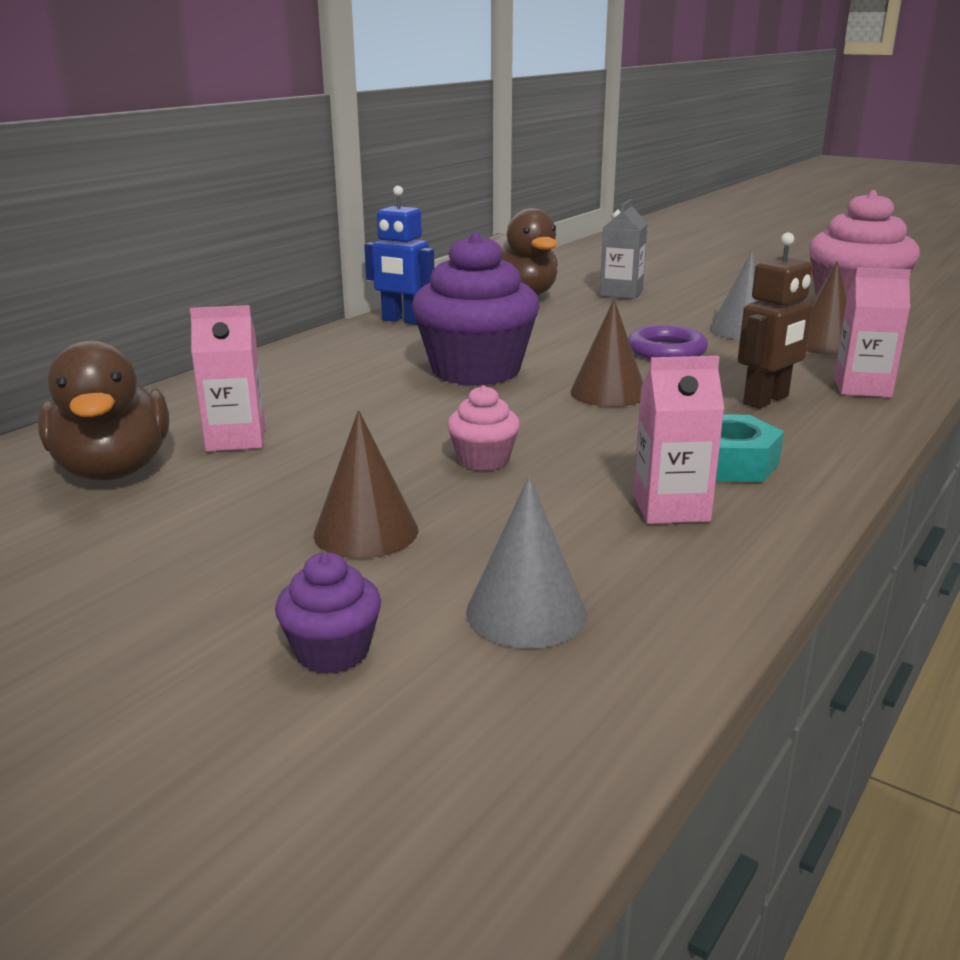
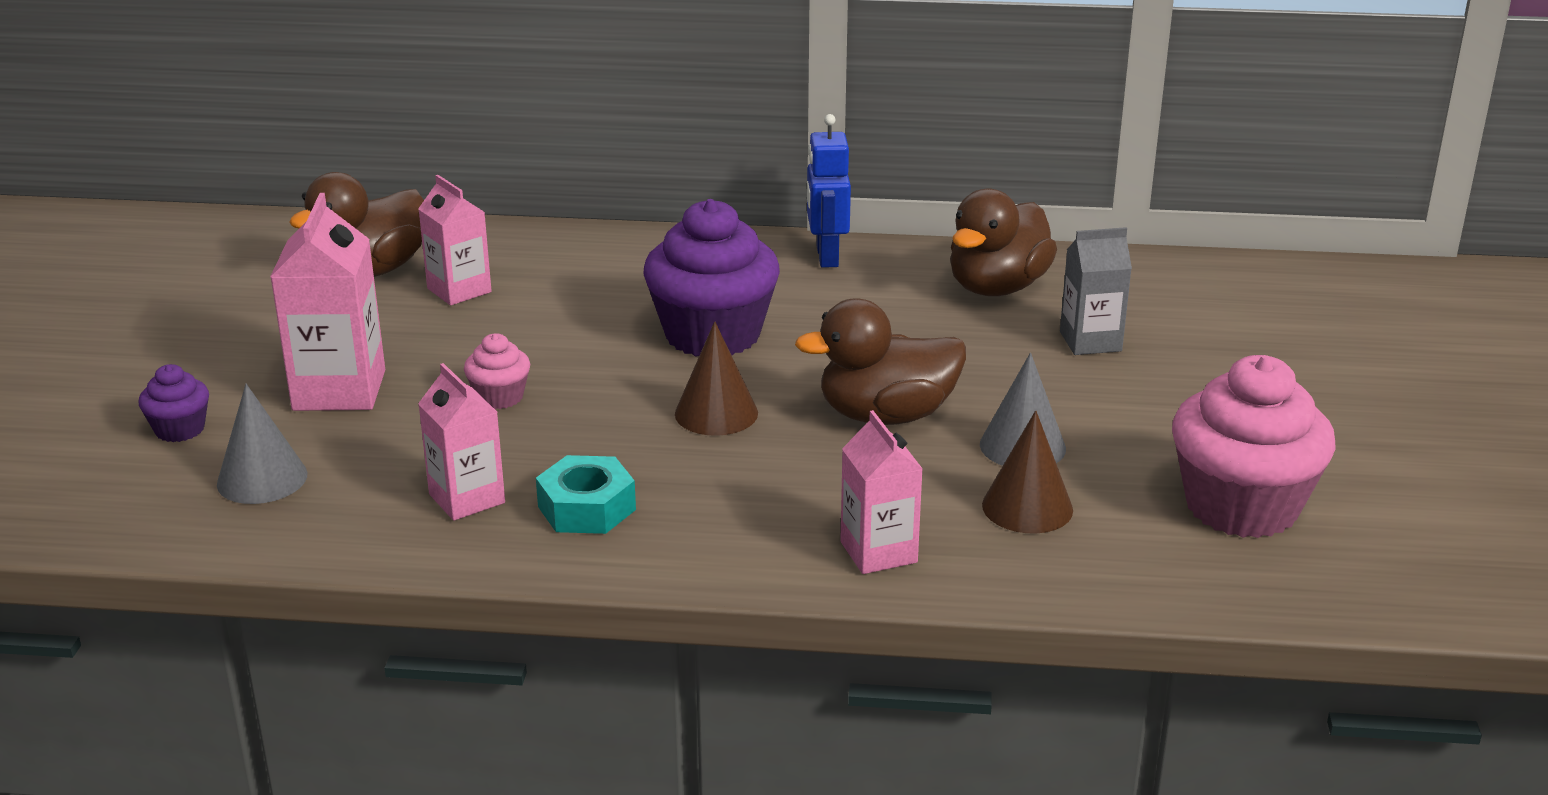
camera: 60 degrees right, 5 degrees up
(366, 532) = (339, 390): brown cone -> pink carton
(666, 351) = (886, 416): purple ring -> brown duck
(766, 400) = (777, 501): brown robot -> none

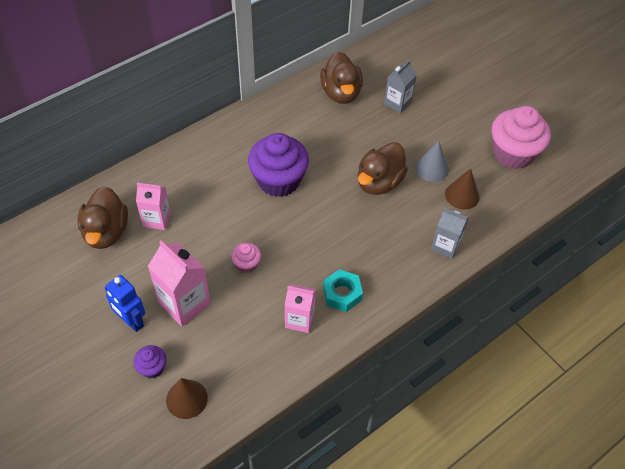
camera: 45 degrees left, 25 degrees up
(262, 479) = (218, 366): grey cone -> none
(716, 413) = (327, 219): brown cone -> brown cone (186, 399)
(826, 257) = (267, 112): blue robot -> blue robot (131, 321)
(878, 552) = (445, 246): pink carton -> grey carton

